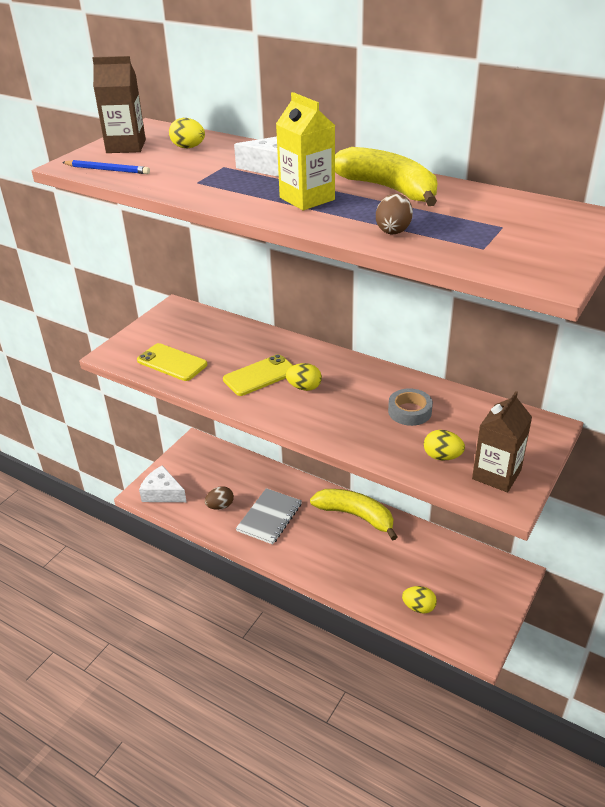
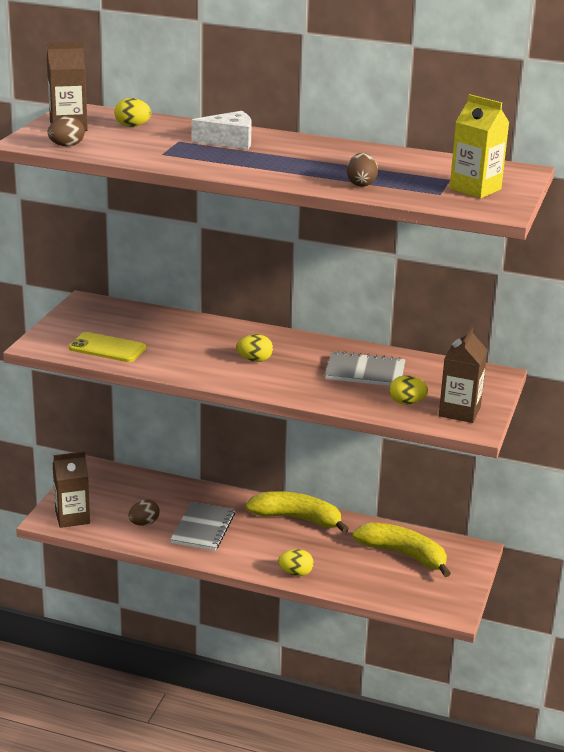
camera: 15 degrees left, 10 degrees down
(107, 170) = (66, 146): blue pencil -> brown egg
(162, 493) = (72, 517): white cheese -> brown carton
(260, 376) = (205, 353): yellow phone -> none
(307, 199) = (273, 164): yellow carton -> yellow carton (475, 189)
(388, 189) = (341, 155): yellow banana -> yellow banana (403, 555)
(409, 411) = (365, 372): grey tape -> grey notebook
(418, 607) = (385, 587): yellow egg -> yellow egg (295, 573)

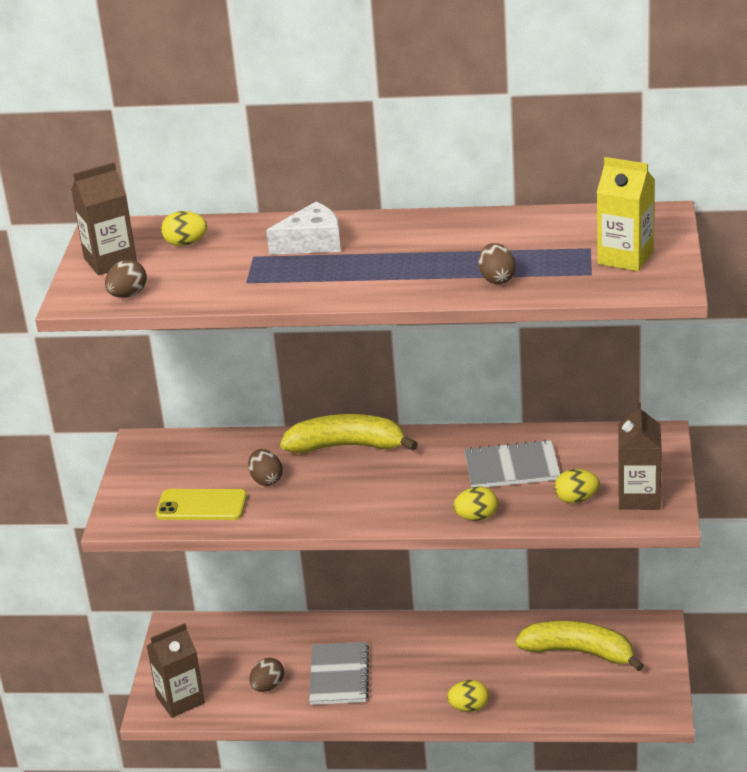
camera: 10 degrees left, 5 degrees up
(166, 342) = (266, 480): none -> brown egg
(254, 360) = (380, 481): yellow egg -> yellow egg (476, 517)
(297, 519) = (441, 635): yellow banana -> yellow banana (347, 446)

